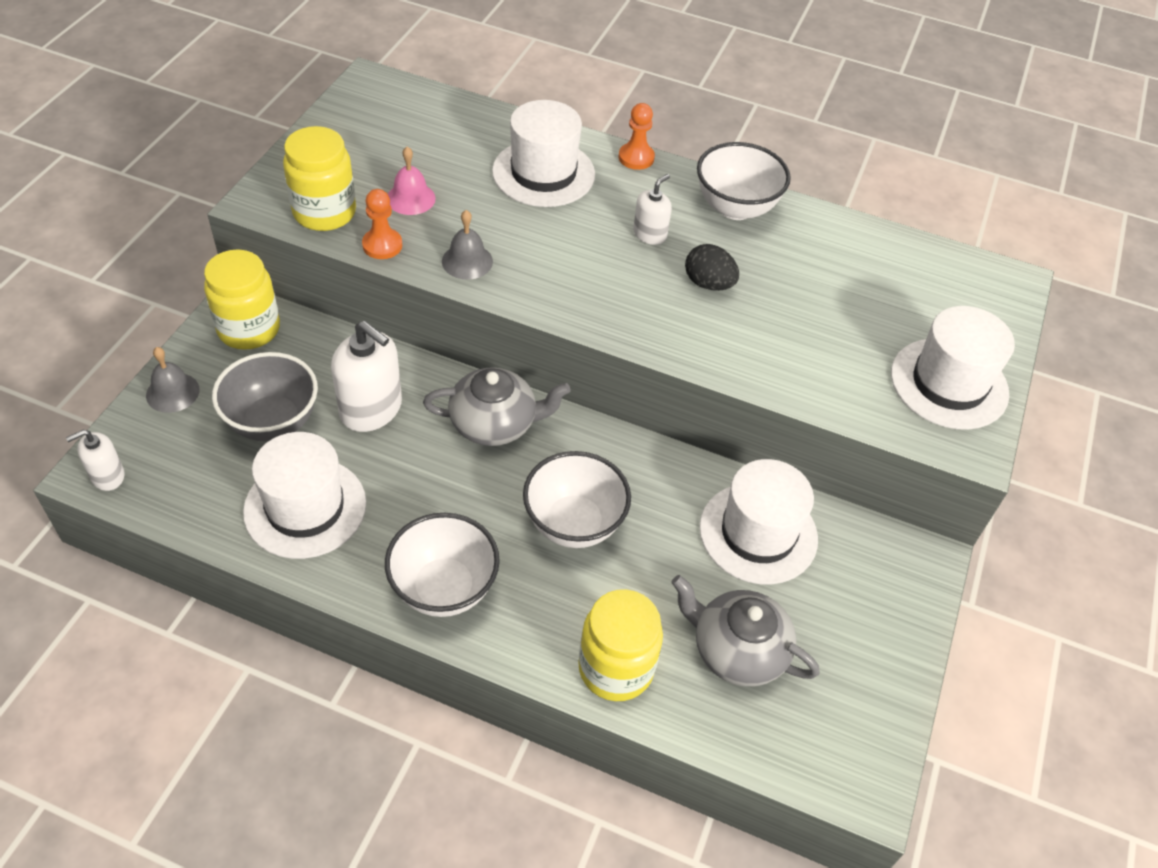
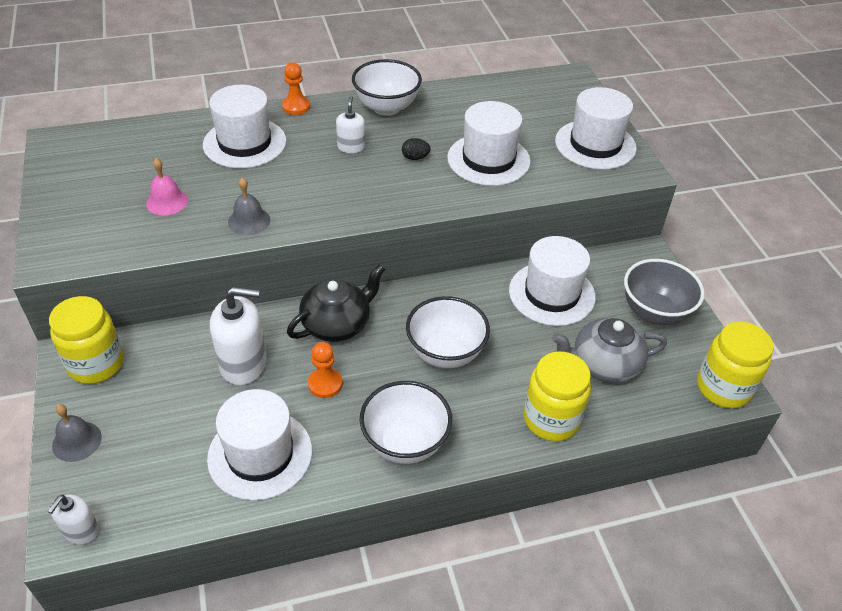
camera: 35 degrees left, 5 degrees down
(273, 422) = (179, 414): grey bowl -> grey bowl (654, 312)
(324, 212) = (110, 241): yellow jar -> yellow jar (723, 388)
(382, 245) = (177, 241): orange pawn -> orange pawn (325, 384)
(495, 424) = (337, 324): grey teapot -> black teapot
(708, 284) = (415, 158): black egg -> black egg, size x0.66
(792, 331) = (488, 159): none -> white hat

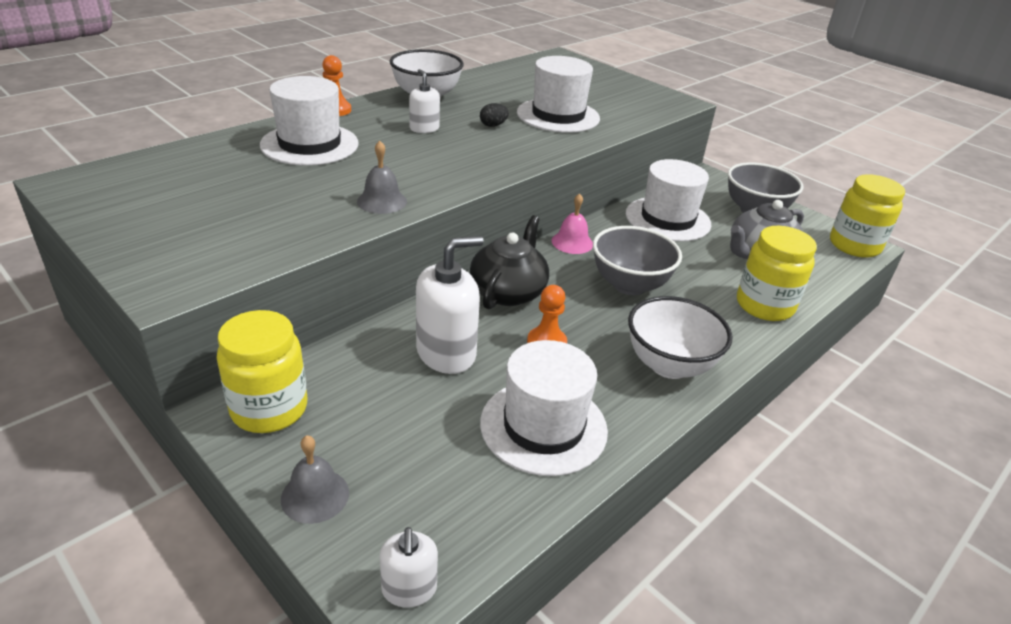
camera: 30 degrees left, 10 degrees down
(167, 201) = (269, 205): pink bell -> pink bell (572, 242)
(445, 353) = (629, 285): white bowl -> grey bowl
(595, 144) = (630, 92): white hat -> none

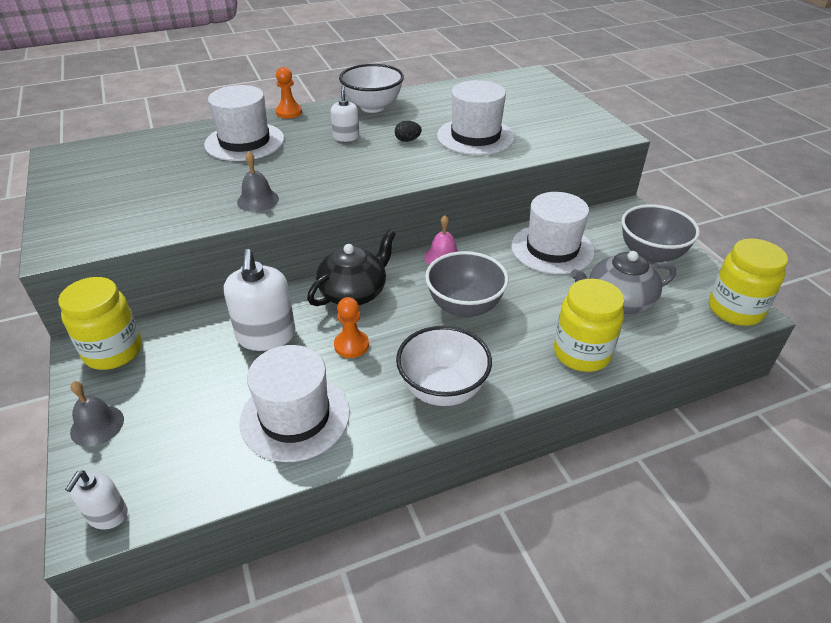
camera: 25 degrees right, 5 degrees up
(446, 353) = (266, 336): white soap dispenser -> white soap dispenser turned 90 degrees clockwise

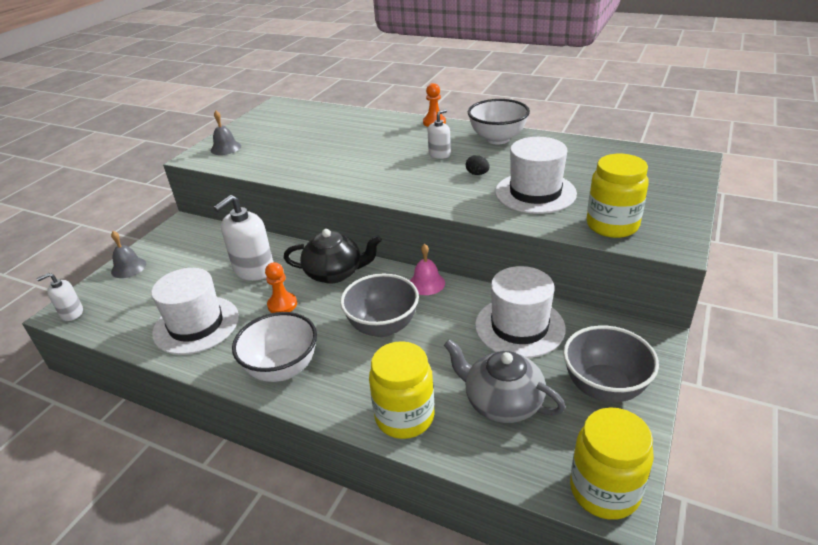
camera: 50 degrees right, 5 degrees down
(113, 351) = (186, 234): yellow jar -> yellow jar (612, 225)
(244, 142) = (374, 133): white hat -> none
(258, 200) = (318, 174): grey bell -> grey bell (225, 148)

